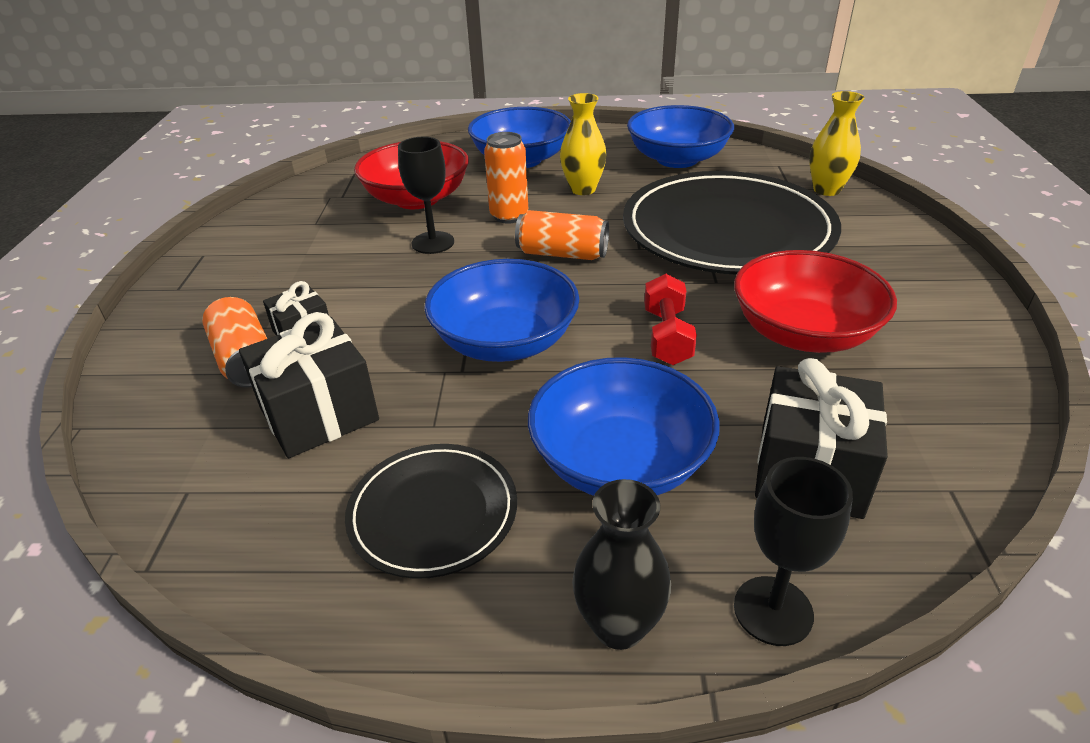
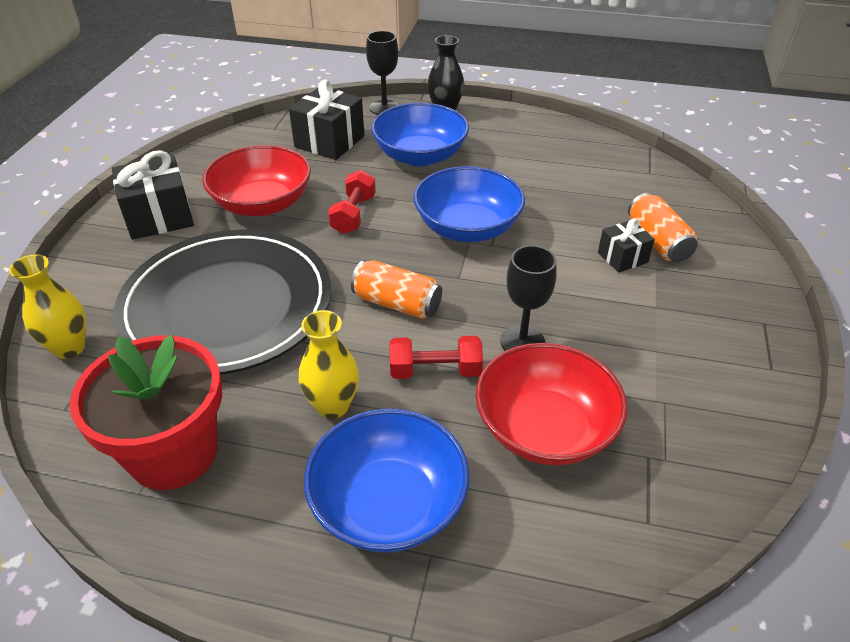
camera: 170 degrees left, 5 degrees up
(319, 413) = (590, 200): black gift -> black gift (159, 217)
(433, 513) = (518, 149): black plate -> none
(509, 216) = (435, 370): orange can -> red dumbbell
(677, 159) = (173, 453): blue bowl -> red flower pot

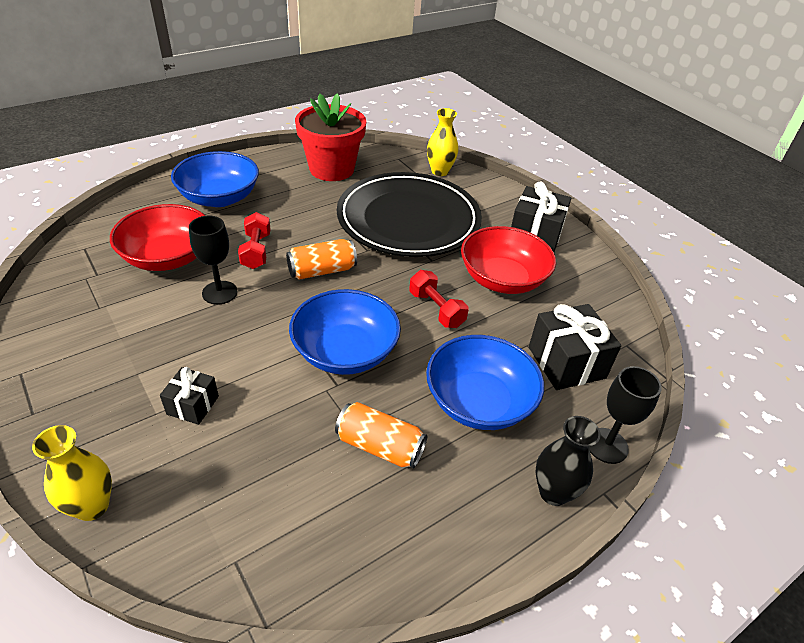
camera: 130 degrees right, 0 degrees up
(333, 406) = (289, 212): yellow vase -> yellow vase (92, 506)
(435, 370) = (256, 251): red dumbbell -> red dumbbell turned 45 degrees counterclockwise
(657, 242) = (169, 446): orange can -> orange can (380, 446)

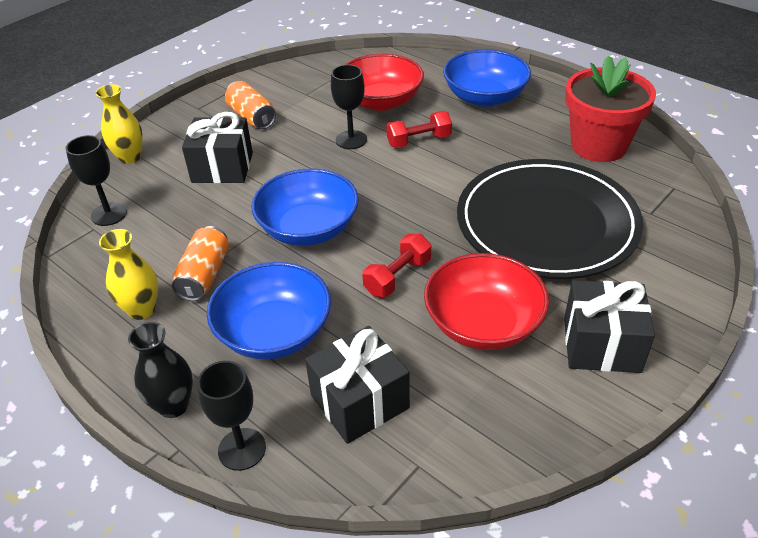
camera: 80 degrees right, 0 degrees up
(192, 405) = (222, 167): black gift -> black gift, size x1.74
(213, 540) = (109, 214): none -> black goblet
(322, 271) = (414, 186): orange can -> orange can (252, 117)
(440, 171) = (679, 228): yellow vase -> yellow vase (142, 310)

